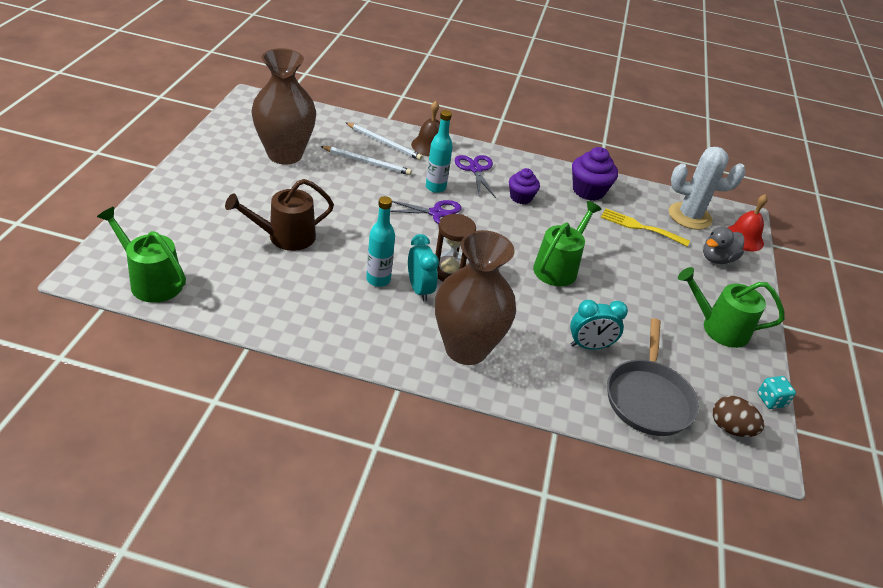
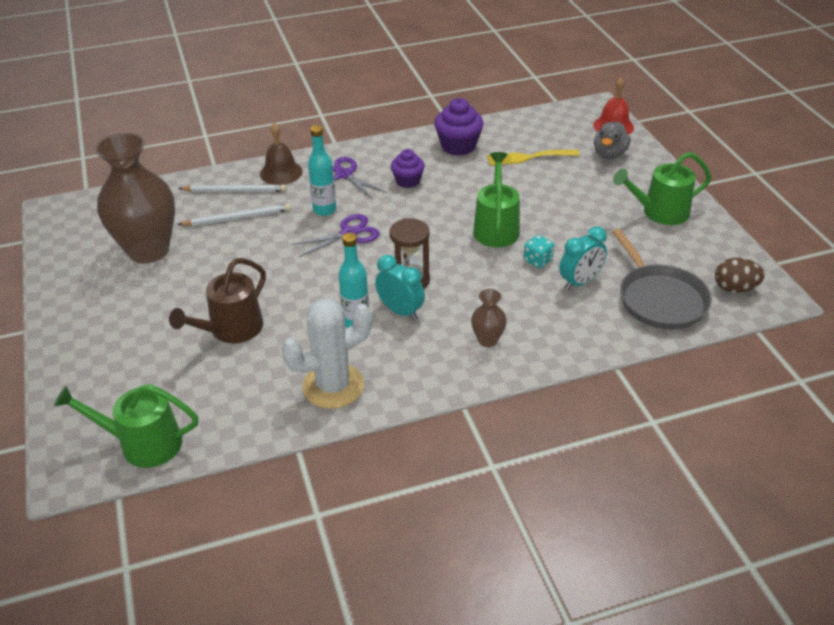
camera: 25 degrees left, 0 degrees up
(466, 348) = (487, 340): brown vase -> brown vase, size x0.43
(689, 216) = (557, 128): white cactus -> white cactus (333, 386)
(771, 400) = (743, 250): turquoise dice -> turquoise dice (537, 260)

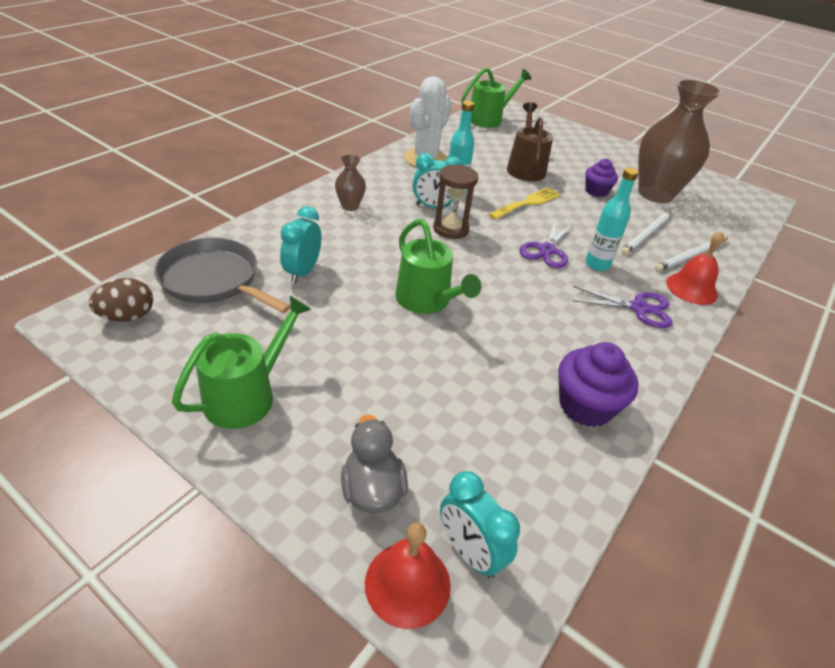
camera: 140 degrees right, 0 degrees up
(281, 172) = (691, 288): brown bell -> red bell
(408, 181) = (572, 325): purple cupcake -> purple cupcake (596, 191)
(528, 157) = (482, 425): yellow fork -> yellow fork (527, 203)
(537, 260) = (358, 280): turquoise dice -> none
(578, 125) = (470, 552): none -> turquoise clock

